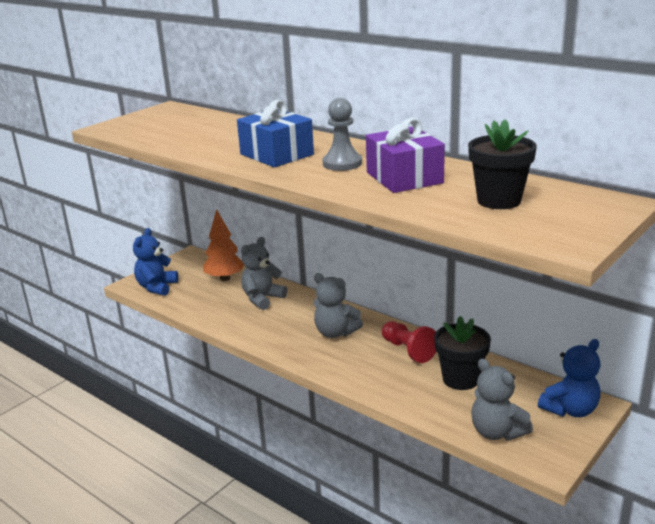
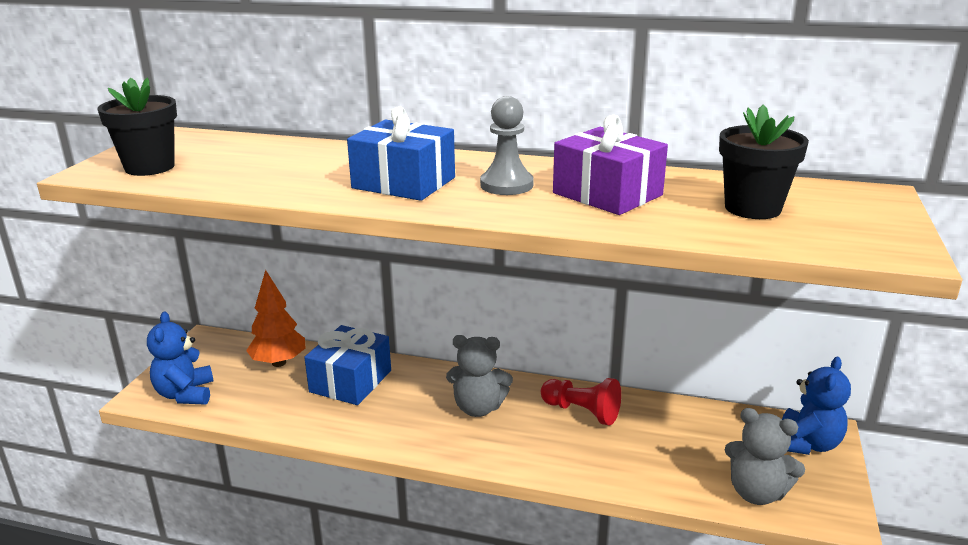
camera: 25 degrees left, 0 degrees up
(262, 298) = (350, 381): grey teddy bear -> blue gift
(460, 379) = (667, 435): black flower pot -> black flower pot (150, 167)

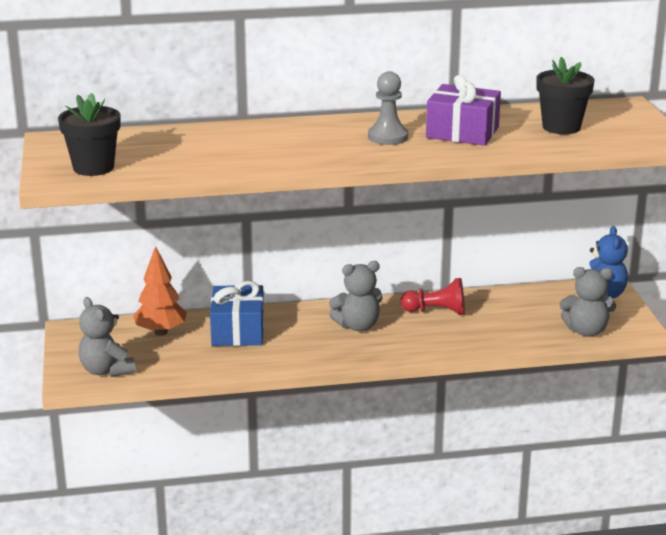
camera: 25 degrees left, 0 degrees up
(185, 394) = (106, 370): blue teddy bear -> grey teddy bear
(403, 183) = (313, 147): blue gift -> none

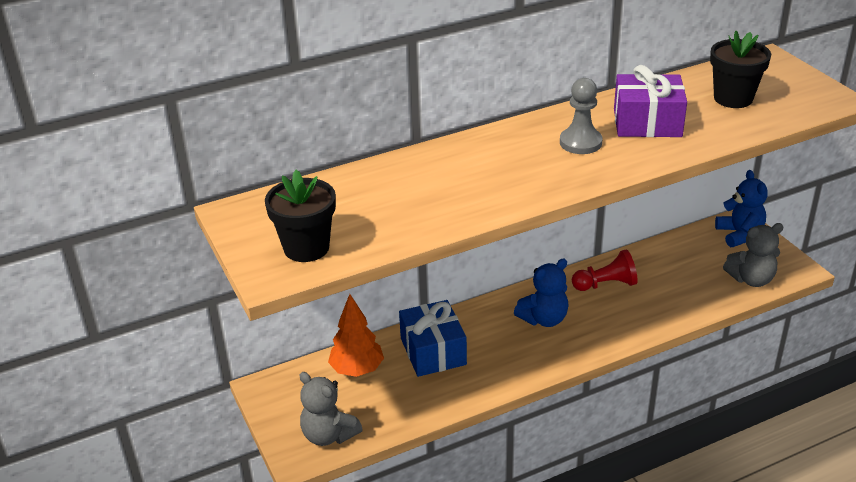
camera: 15 degrees left, 10 degrees up
(358, 326) = (544, 319): grey teddy bear -> blue teddy bear

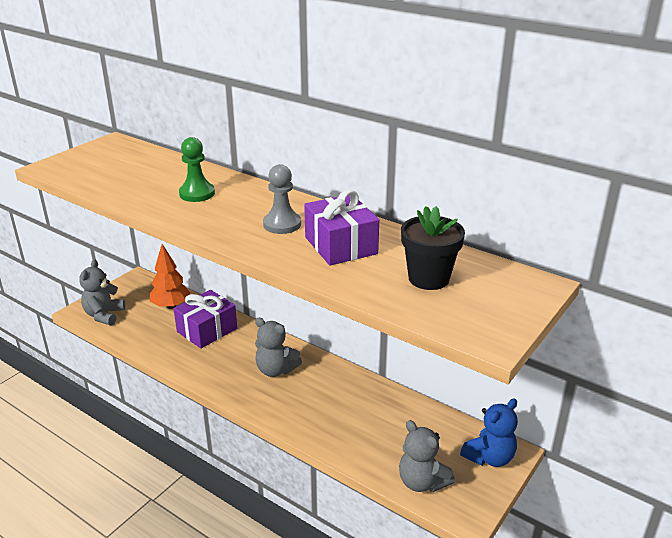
camera: 60 degrees right, 5 degrees down
(306, 248) = (82, 168): black flower pot -> none
(433, 351) = (207, 330): blue gift -> purple gift
(463, 177) = (197, 194): none -> green pawn
(544, 319) = (276, 370): blue teddy bear -> grey teddy bear
(606, 284) = (343, 390): red pawn -> none

